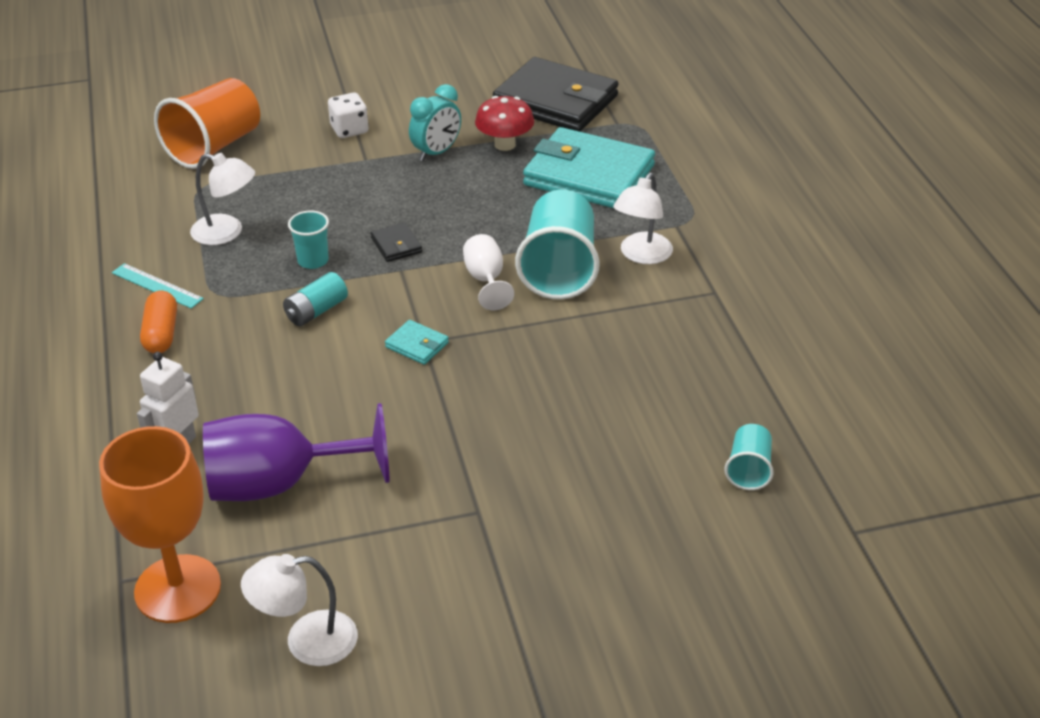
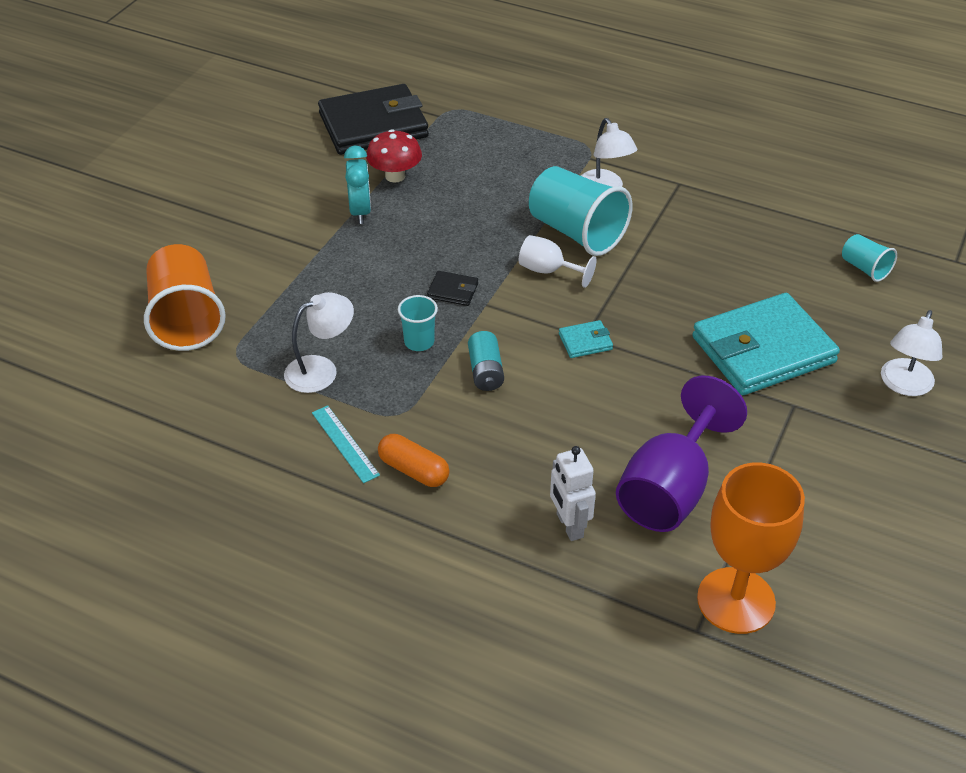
camera: 50 degrees left, 5 degrees up
(157, 286) = (345, 443): turquoise ruler -> turquoise ruler turned 75 degrees clockwise
(306, 641) = (850, 555): white lamp -> white lamp (904, 385)
(349, 130) = (267, 237): white dice -> none
(589, 175) = (484, 161): turquoise wallet -> turquoise wallet (763, 350)

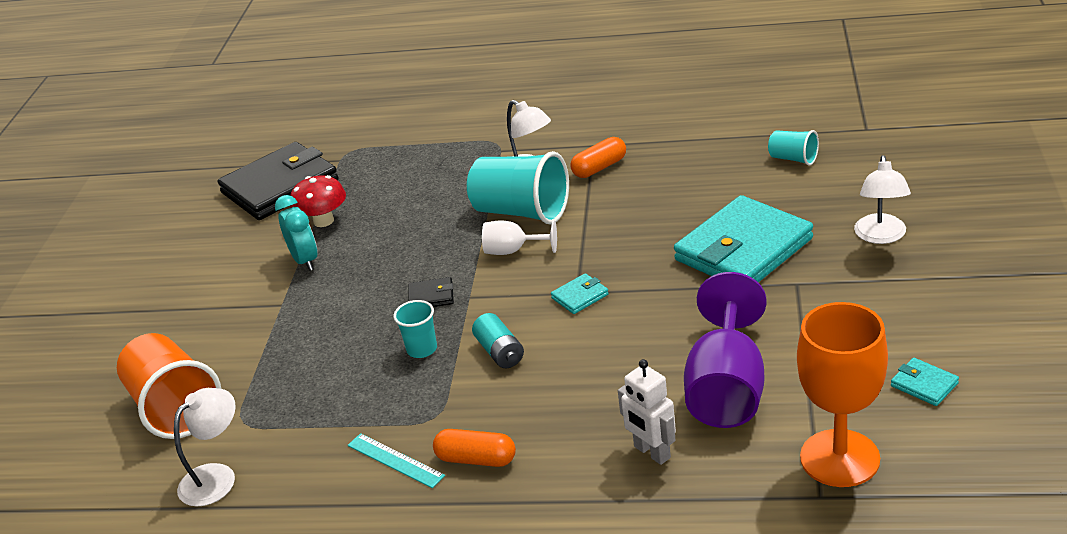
camera: 15 degrees left, 10 degrees down
(321, 370) = (337, 405): white lamp -> white lamp (216, 477)
(672, 210) = (599, 168): none -> orange capsule
(857, 558) = (924, 384): none -> turquoise wallet

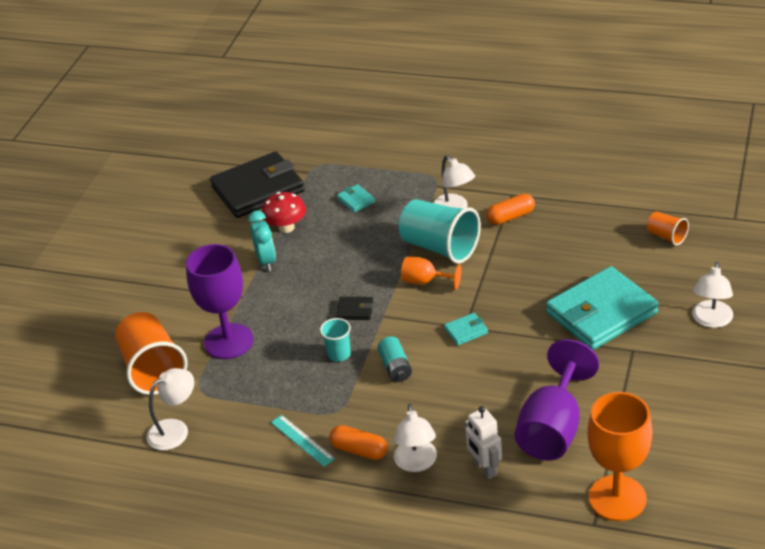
camera: 10 degrees right, 5 degrees up
(272, 358) = (228, 341): none -> purple goblet
(513, 251) = (425, 281): white goblet -> orange goblet
(558, 462) = (416, 463): none -> white lamp
(793, 159) = (666, 236): turquoise cup -> orange cup
(924, 384) = (698, 452): turquoise wallet -> turquoise wallet (356, 200)

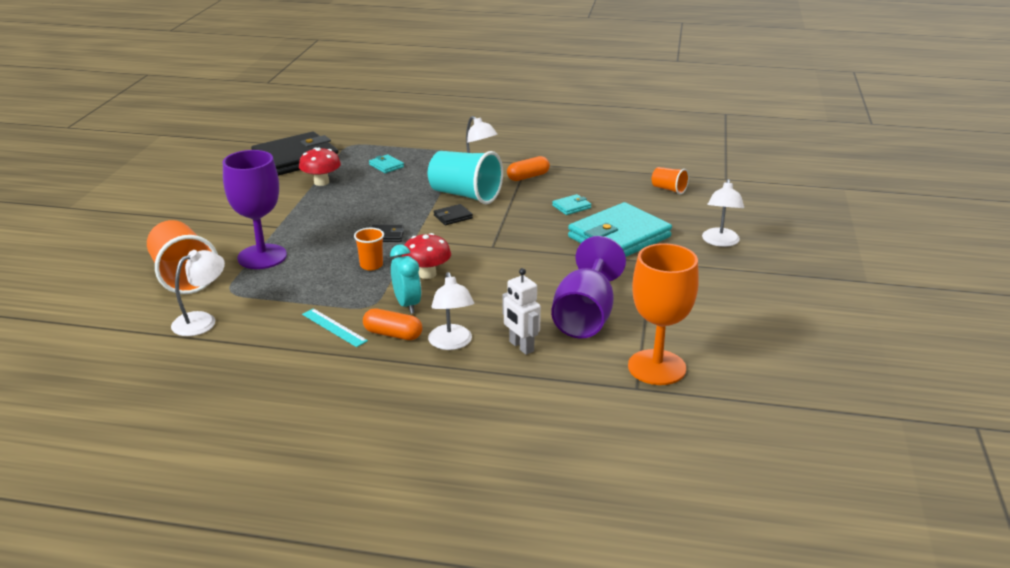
camera: 10 degrees left, 10 degrees down
(266, 261) = (301, 203): turquoise clock -> turquoise clock (407, 304)
(339, 354) = (371, 265): turquoise cup -> orange cup
(395, 367) = (427, 274): turquoise battery -> red mushroom
(425, 281) = (453, 217): orange goblet -> black wallet
(466, 331) = (494, 249): turquoise wallet -> turquoise wallet (571, 207)

